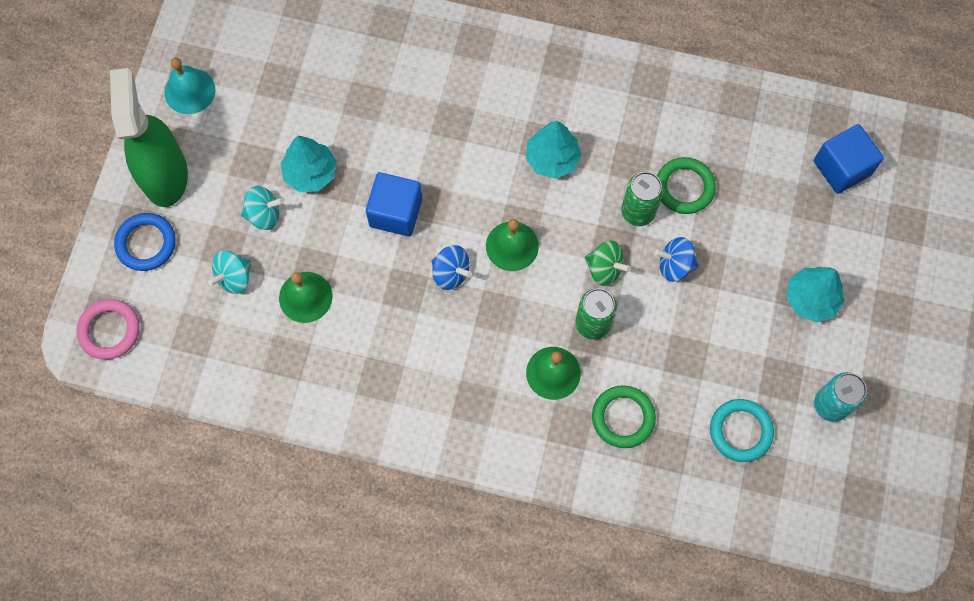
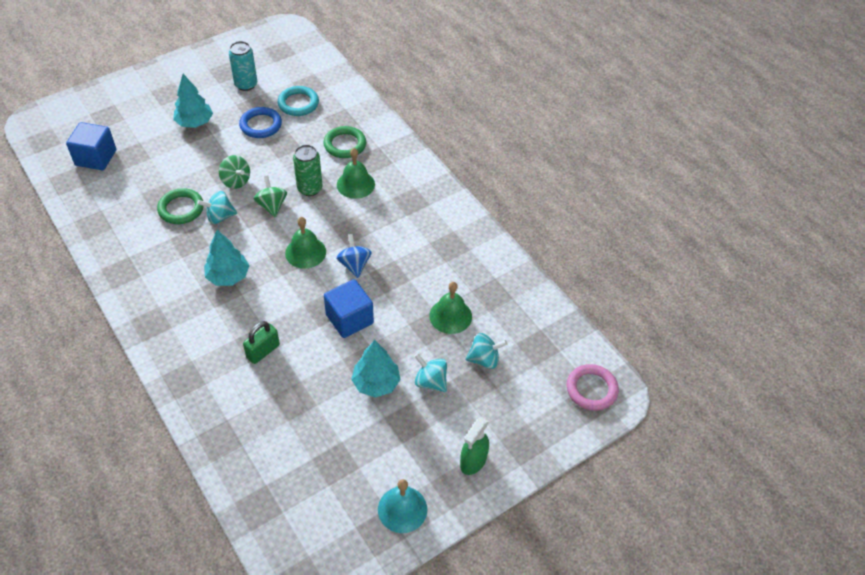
camera: 140 degrees left, 20 degrees down
(146, 243) = (524, 424): blue ring -> blue ring (261, 125)
(165, 174) = (473, 461): green spray bottle -> green spray bottle, size x0.53
(438, 119) = (263, 351): none -> green padlock
(638, 212) = (220, 217): green can -> turquoise spinning top
(675, 265) = (236, 181): blue spinning top -> green spinning top

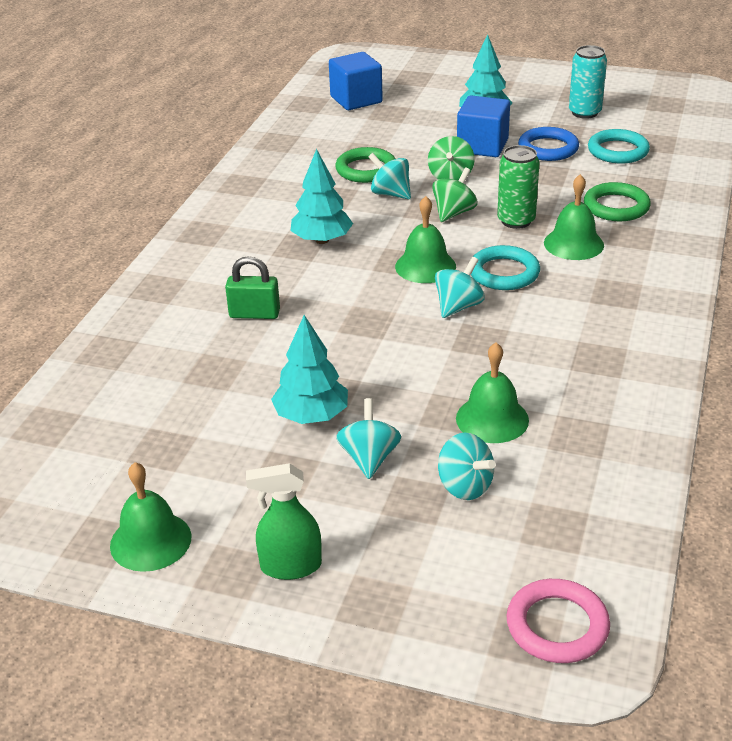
camera: 55 degrees right, 15 degrees down
(348, 227) = (504, 273): none -> turquoise ring
(349, 319) = (377, 346): blue cube -> blue cube (482, 146)
(354, 265) = (458, 306): blue spinning top -> turquoise spinning top
(402, 509) = (150, 541): turquoise bell -> green bell

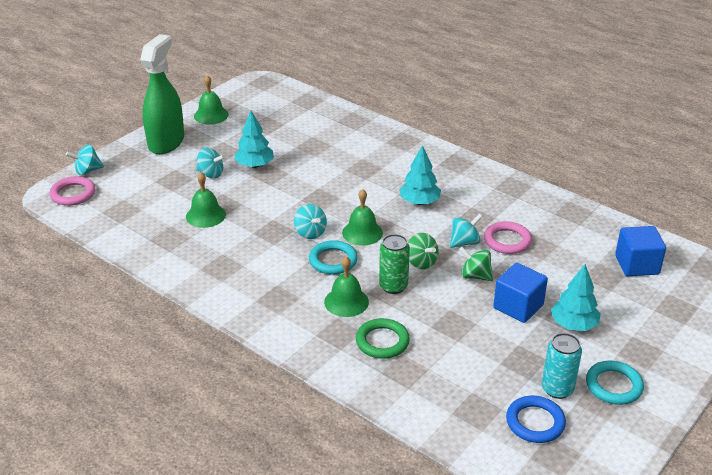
camera: 110 degrees right, 0 degrees up
(254, 314) = (355, 165): green padlock -> none
(290, 566) = (166, 142): green spray bottle -> green spray bottle, size x1.89
(366, 169) = (507, 241): green ring -> pink ring
(465, 486) = (168, 194): turquoise spinning top -> turquoise spinning top (87, 171)
(548, 148) = (496, 341): blue ring -> blue ring (535, 422)
(618, 151) = (472, 379): turquoise ring -> turquoise ring (613, 386)

